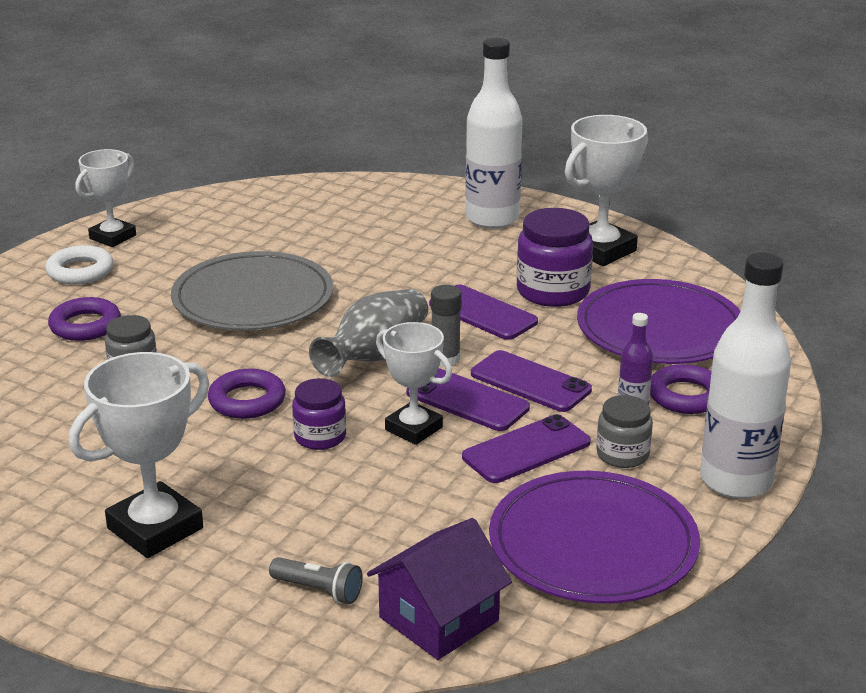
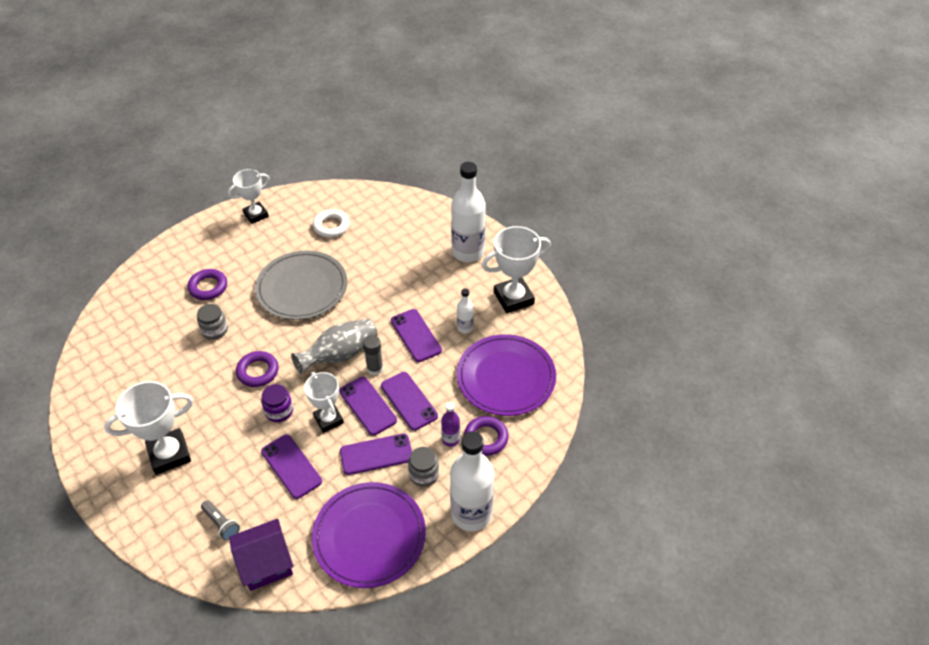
camera: 20 degrees right, 20 degrees up
(80, 271) = (226, 240): white ring -> white ring (331, 226)
(392, 494) = (291, 466): none -> purple phone
(553, 291) = (465, 327): purple jar -> white bottle

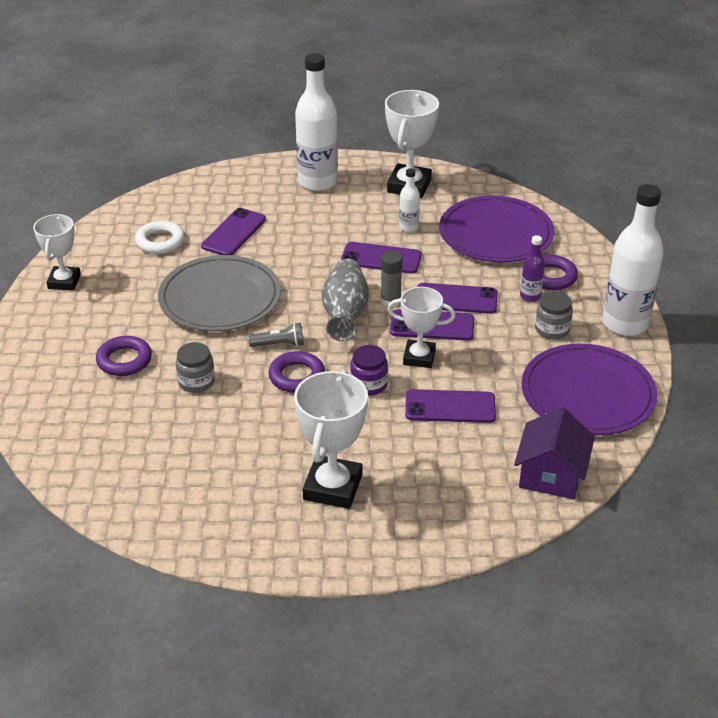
camera: 50 degrees left, 10 degrees down
(221, 524) = (470, 486): grey flashlight -> grey flashlight (279, 344)
(376, 454) = (497, 347): purple phone -> purple phone (234, 233)

